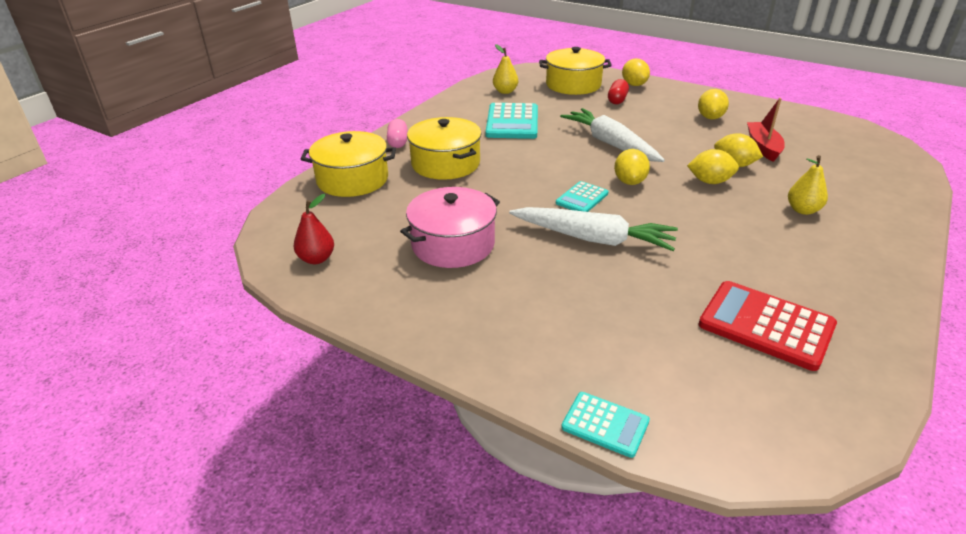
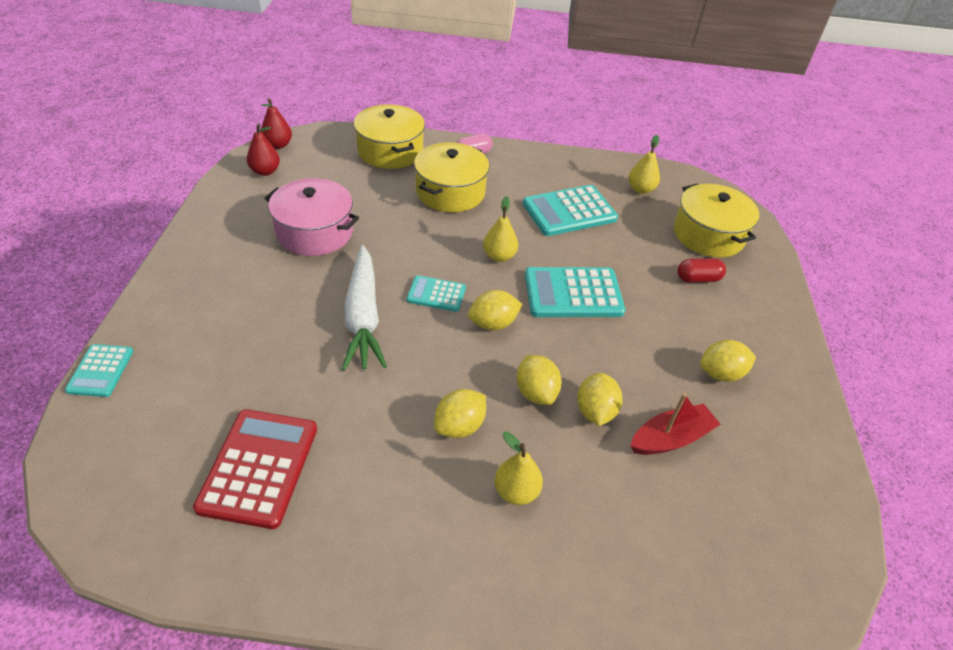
camera: 60 degrees right, 10 degrees up
(272, 243) = (278, 145): none -> red pear
(549, 161) = (499, 256): none -> yellow pear
(610, 144) = (573, 293): white carrot -> turquoise calculator
(634, 85) = (759, 286): yellow lemon -> yellow lemon (459, 426)

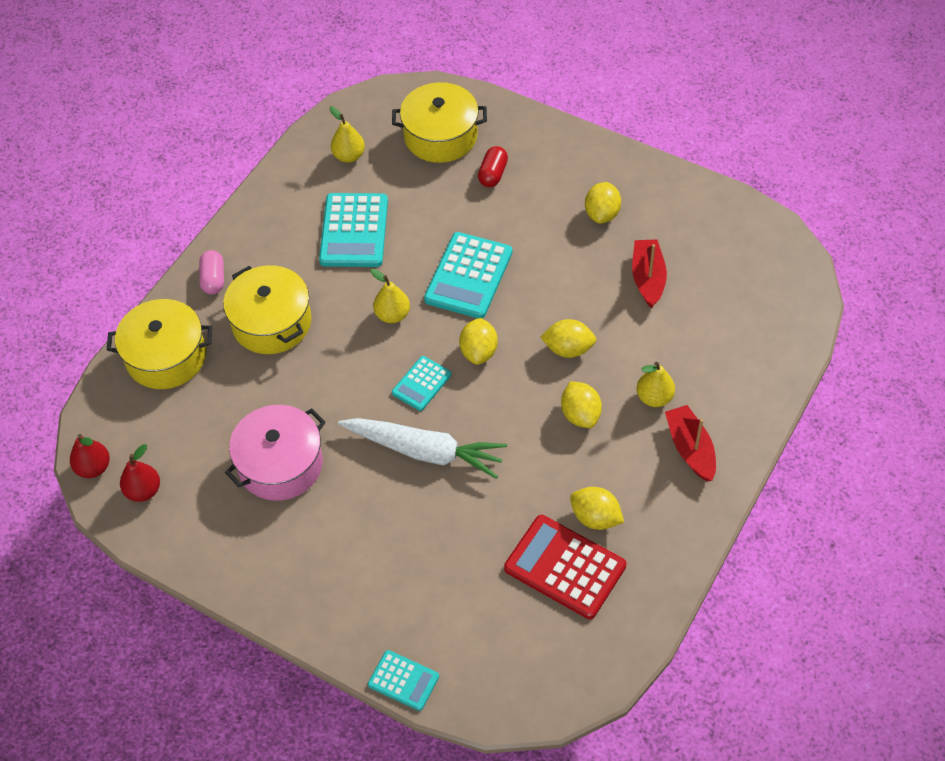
camera: 60 degrees left, 10 degrees up
(463, 552) = (690, 449): none -> red boat
(595, 411) = (603, 316): yellow lemon -> yellow lemon (595, 518)

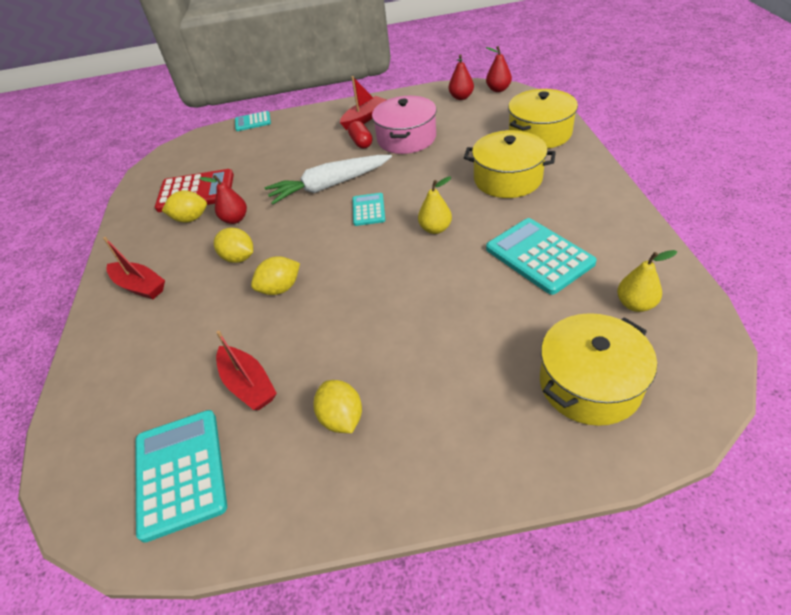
camera: 145 degrees right, 10 degrees down
(213, 279) = (581, 173): pink capsule -> none
(279, 550) = (364, 118): none -> red boat
(469, 276) = (410, 285): turquoise calculator -> turquoise calculator (180, 473)
(479, 352) = (348, 247): yellow lemon -> none
(493, 174) = (490, 382): red capsule -> red capsule (361, 142)
(551, 477) = (235, 219): none -> red pear
(654, 398) = (186, 299): yellow pear -> none

